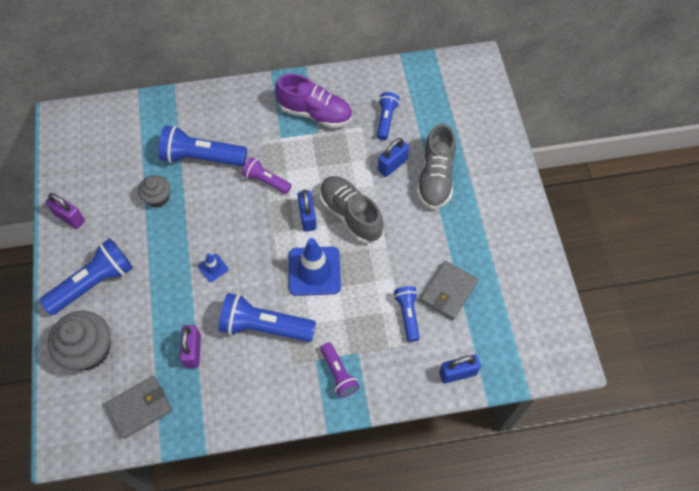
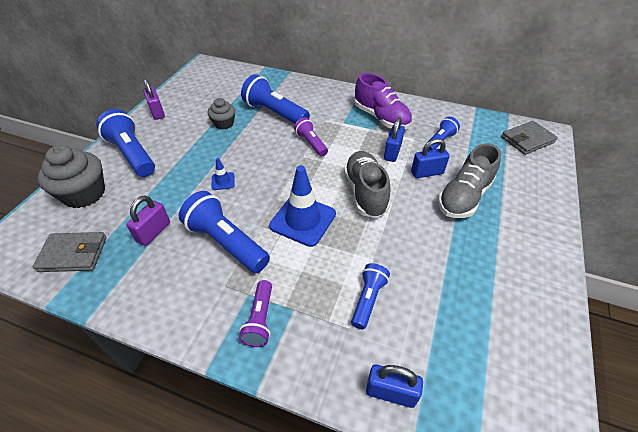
camera: 30 degrees right, 15 degrees down
(94, 283) = (132, 154): blue flashlight -> blue flashlight turned 120 degrees counterclockwise
(307, 217) = (326, 179): blue padlock -> blue padlock (392, 152)
(448, 292) = (426, 299): grey wallet -> grey wallet (527, 140)

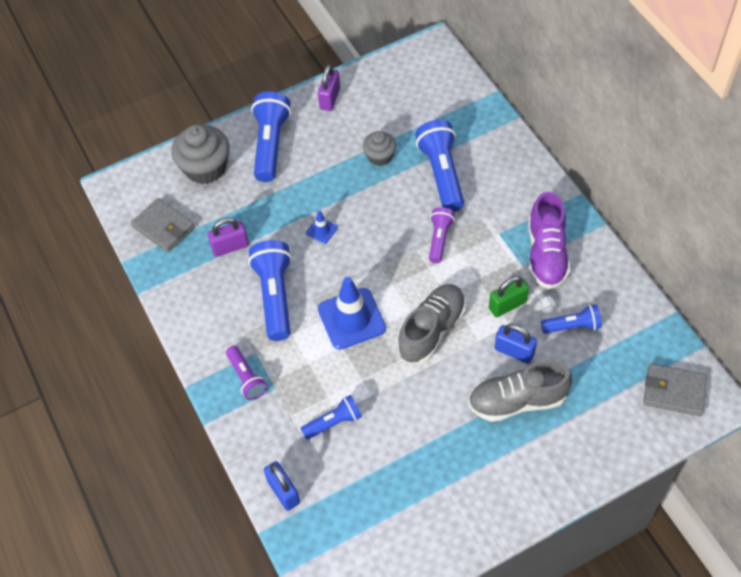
camera: 45 degrees right, 10 degrees up
(260, 319) = (246, 378): purple flashlight -> purple flashlight turned 75 degrees counterclockwise
(392, 152) = (507, 305): blue padlock -> green padlock

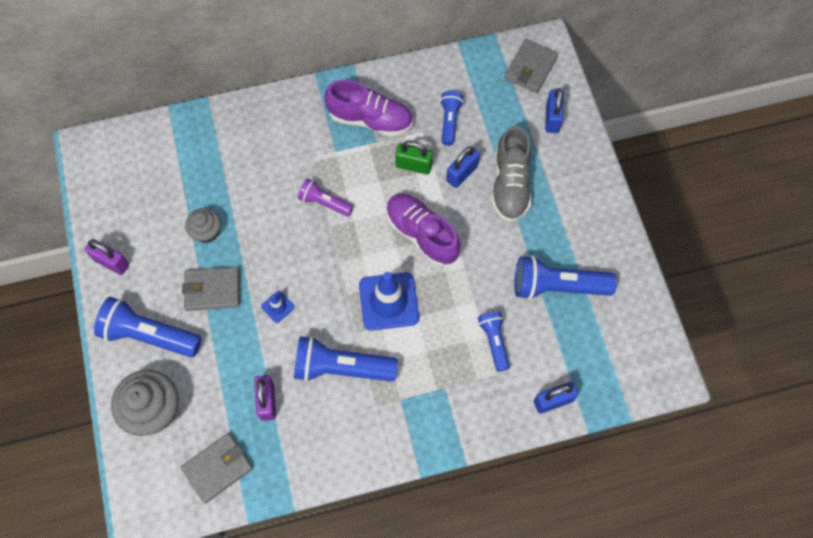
camera: 80 degrees left, 10 degrees up
(246, 378) = (426, 413): purple flashlight -> none
(324, 177) = (212, 290): none -> grey wallet
(432, 330) = (421, 234): grey shoe -> purple shoe
(442, 173) = (249, 181): blue flashlight -> blue flashlight (557, 286)
(507, 305) = (413, 165): green padlock -> green padlock turned 60 degrees counterclockwise
(616, 427) = (552, 118): none -> blue padlock

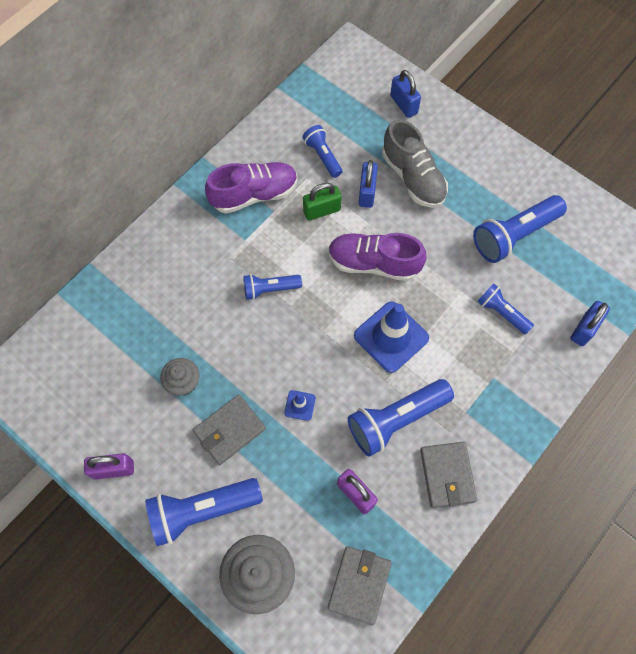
camera: 35 degrees left, 0 degrees up
(324, 202) = (270, 289): purple flashlight -> blue flashlight
(530, 68) = (354, 74): grey wallet -> grey wallet (447, 475)

